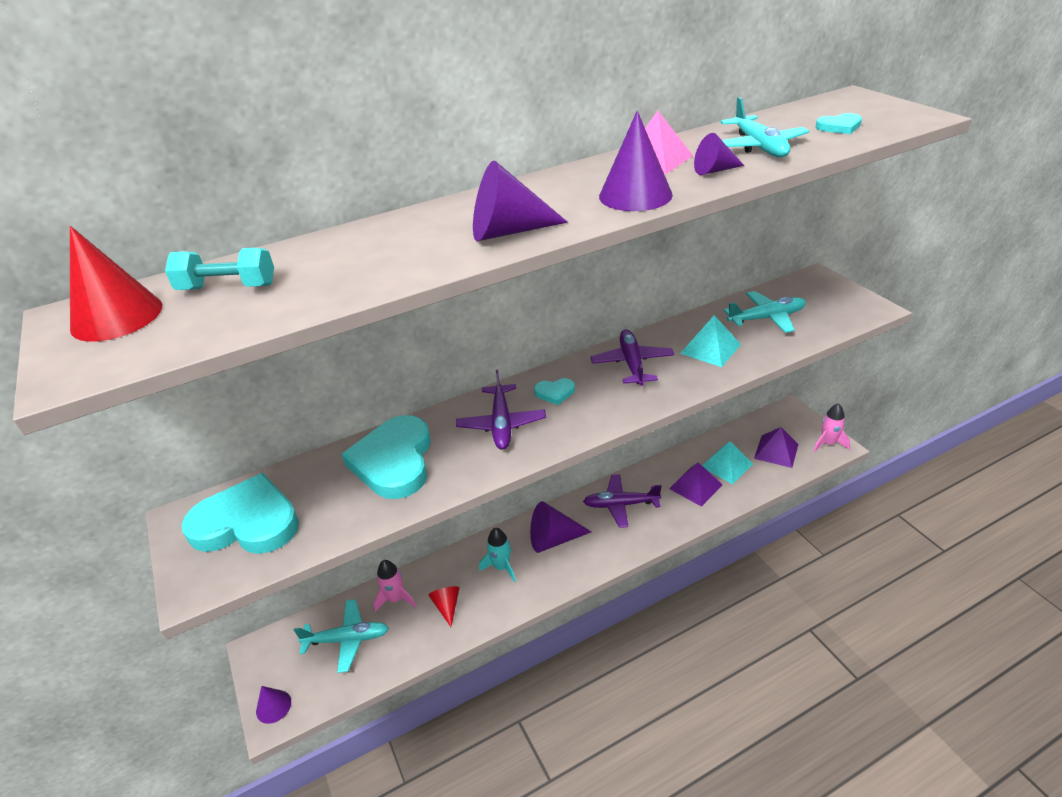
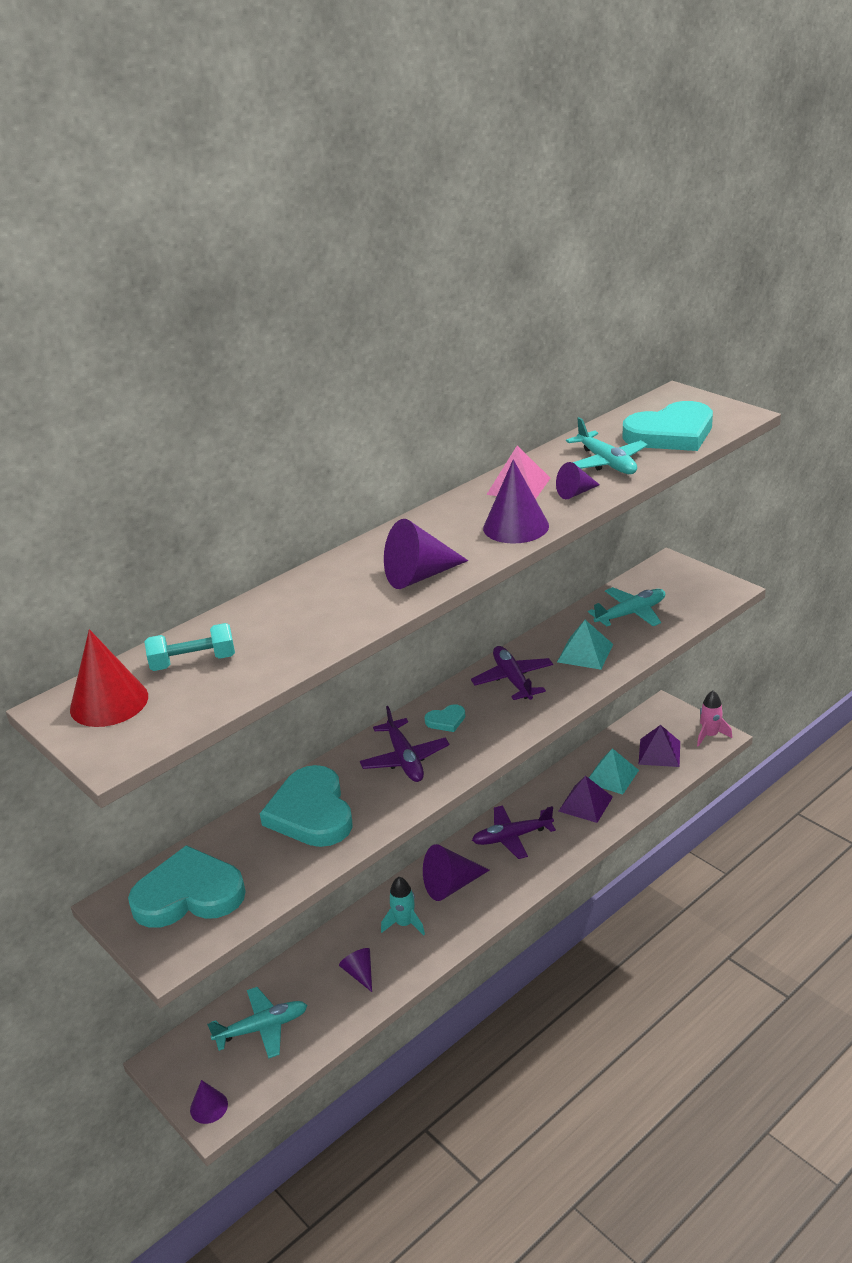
camera: 15 degrees left, 5 degrees down
(396, 599) = (299, 978): pink rocket -> none
(447, 606) = (359, 974): red cone -> purple cone
(839, 127) = (671, 433): turquoise heart -> turquoise heart, size x2.31

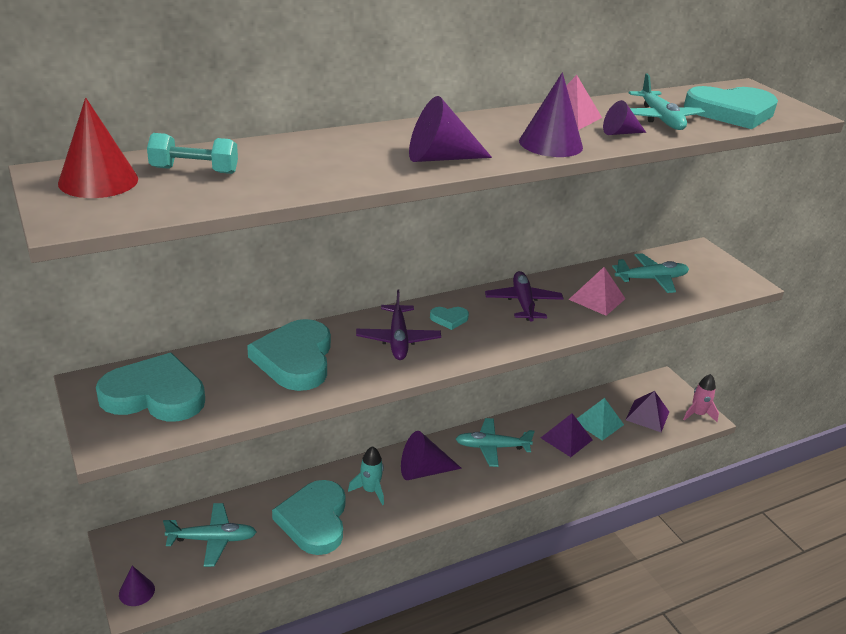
camera: 10 degrees right, 0 degrees up
(359, 974) = (314, 520): purple cone -> turquoise heart
(512, 837) = (492, 447): purple plane -> turquoise plane
(585, 653) = (597, 299): turquoise pyramid -> pink pyramid

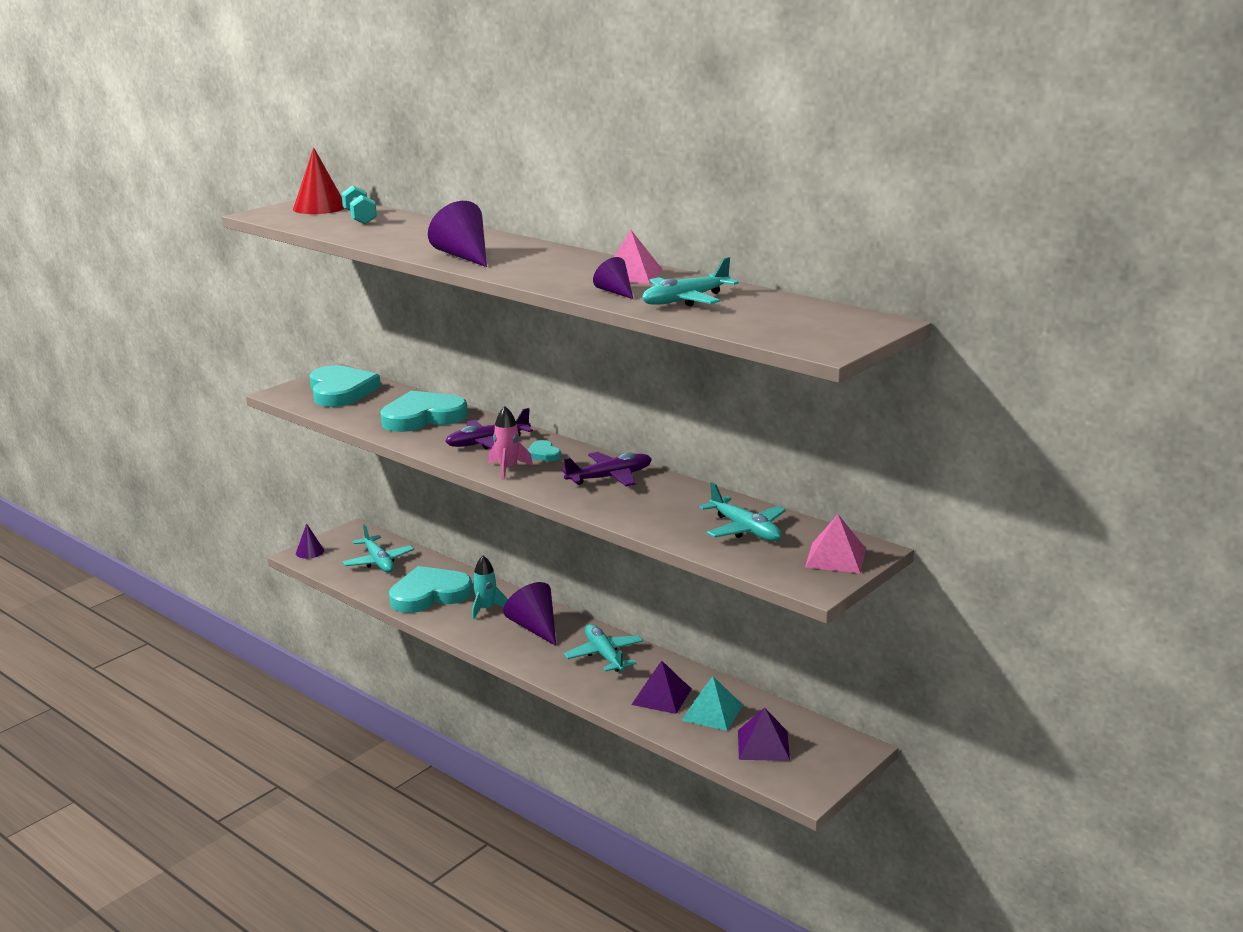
camera: 70 degrees right, 10 degrees down
(550, 144) = (547, 277): purple cone -> none
(597, 299) = (661, 508): pink pyramid -> pink pyramid (835, 557)
(697, 414) = (807, 784): pink rocket -> pink rocket (508, 469)
(731, 112) = (765, 321): turquoise heart -> none

